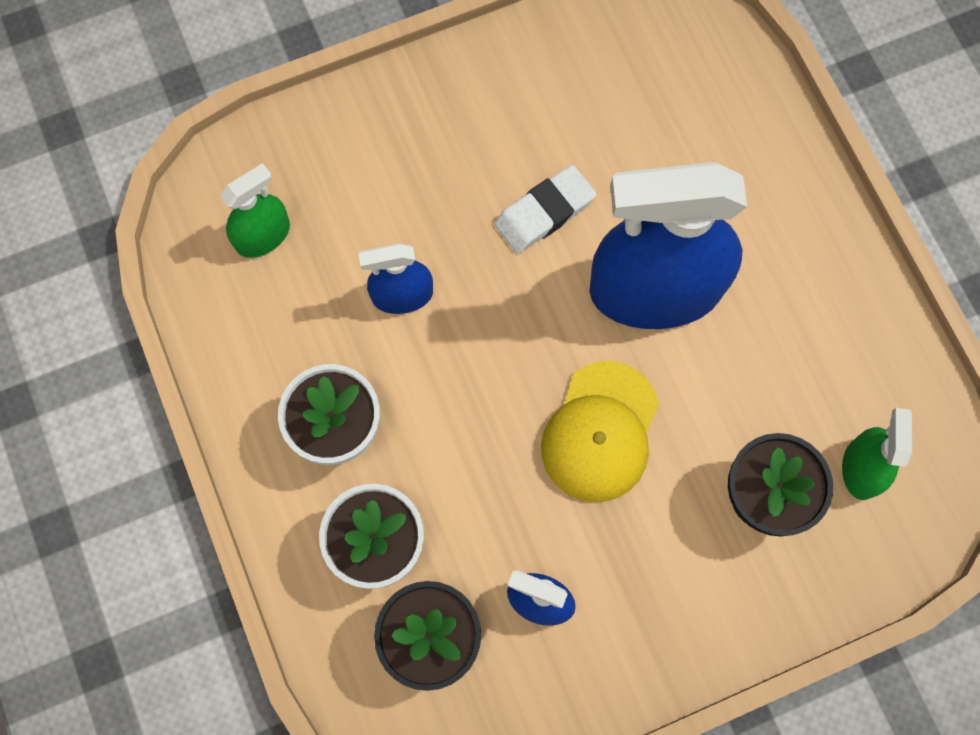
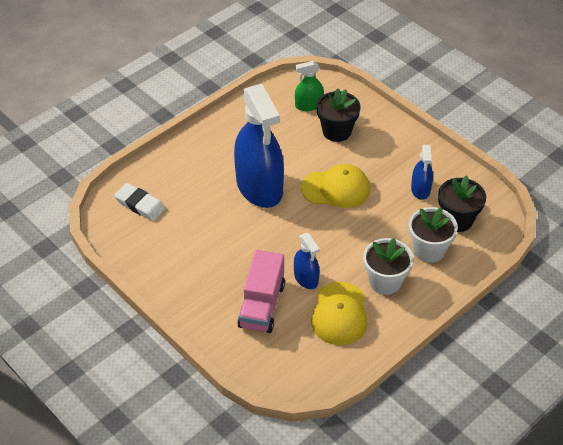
camera: 110 degrees left, 25 degrees down
(263, 236) = (301, 346): green spray bottle -> none
(302, 323) = (339, 314): none -> yellow cap
(373, 202) = (262, 305): none -> pink truck
(544, 212) = (237, 236): white eraser -> white eraser (140, 205)

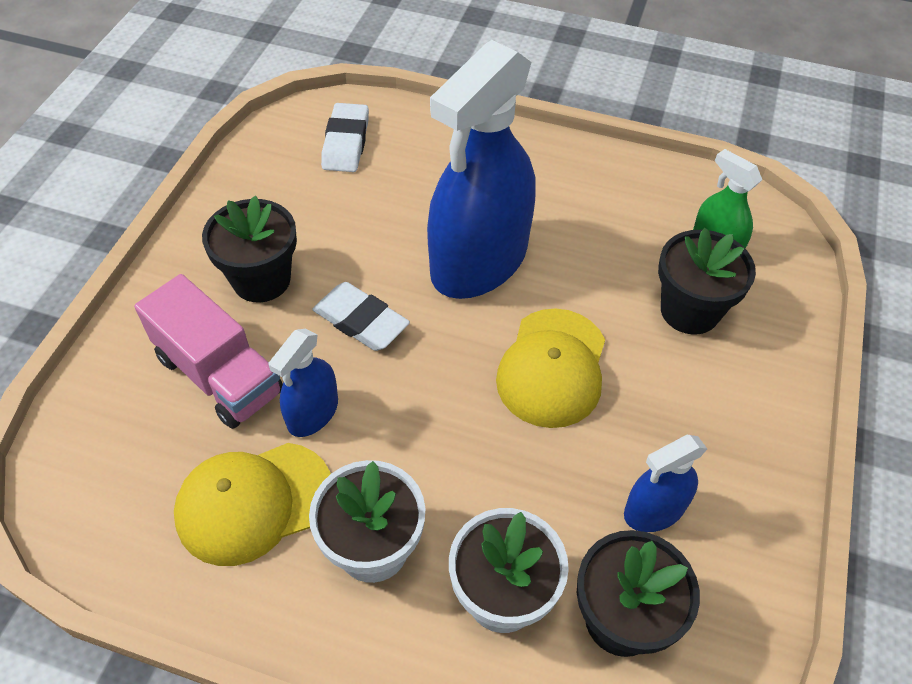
camera: 60 degrees right, 5 degrees up
(213, 271) = (261, 279): none -> black flower pot
(262, 305) = (219, 375): pink truck -> pink truck turned 120 degrees counterclockwise
(265, 243) = (361, 321): none -> white eraser
(336, 188) = (552, 368): yellow cap -> yellow cap turned 45 degrees clockwise

